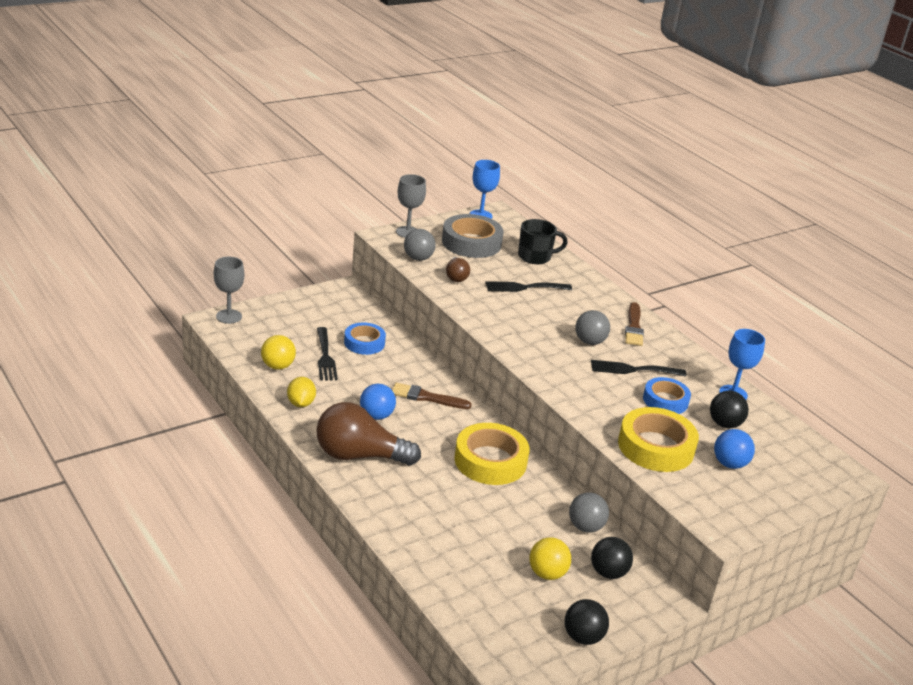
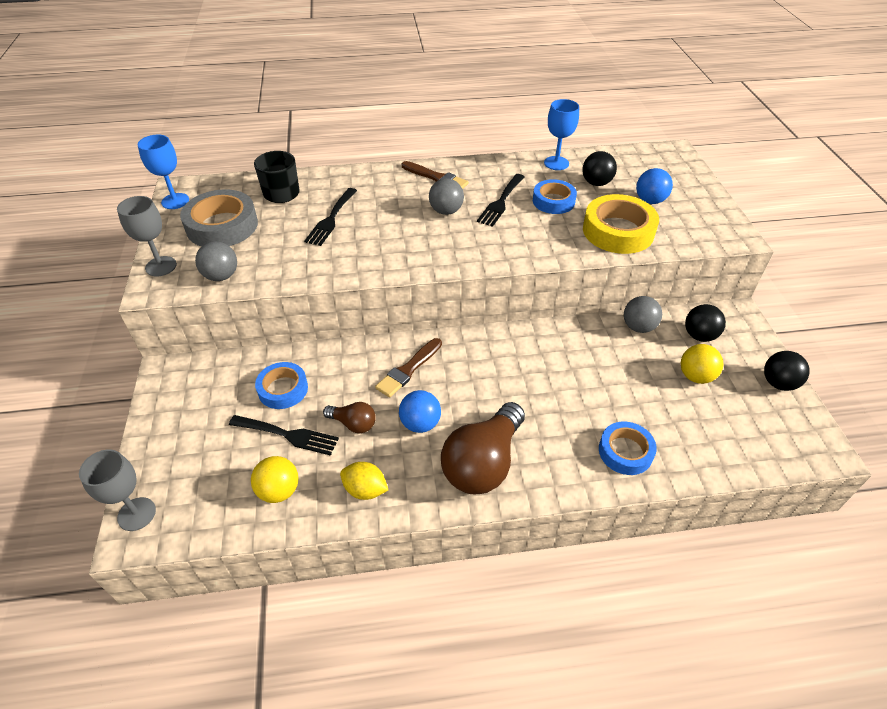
camera: 60 degrees left, 15 degrees up
(422, 534) = (625, 451): none -> blue tape
(456, 277) = (279, 259): brown light bulb -> brown light bulb (353, 424)
(490, 461) = (528, 357): yellow tape -> none

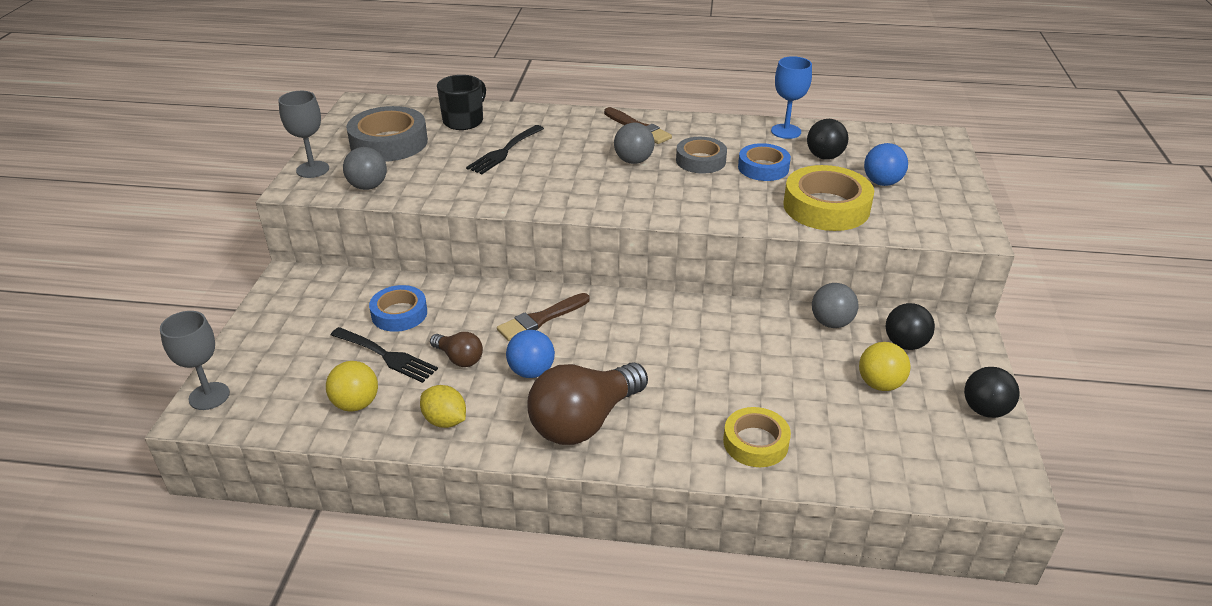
camera: 15 degrees right, 10 degrees down
(175, 201) = (352, 114): blue goblet -> none
(501, 202) = (700, 160): black fork -> grey tape
(625, 451) = (755, 442): blue tape -> yellow tape

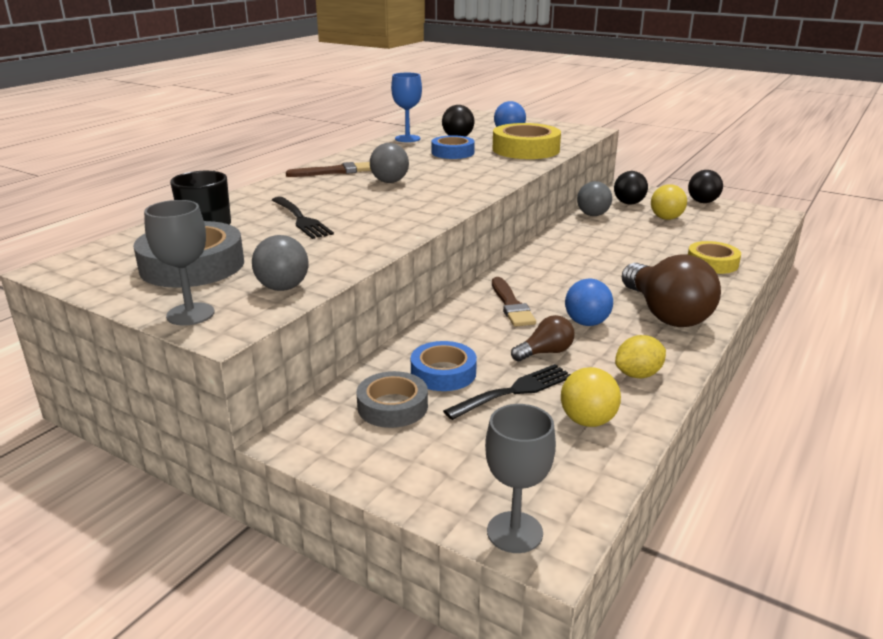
camera: 65 degrees left, 10 degrees down
(700, 160) = (418, 165): grey tape -> grey tape (392, 406)

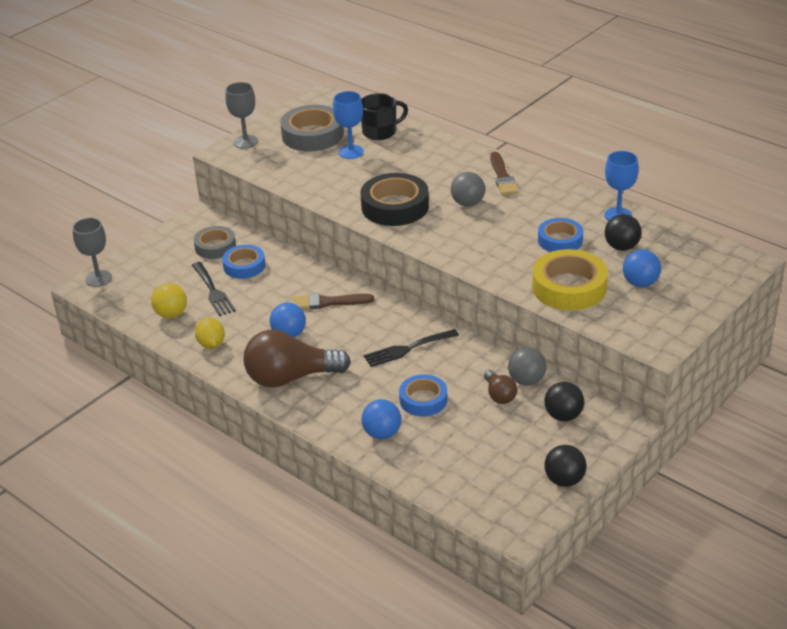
camera: 100 degrees right, 10 degrees up
(255, 238) = (351, 152): none -> blue goblet
(283, 288) = (268, 166): grey ball -> none
(301, 220) = (383, 167): black fork -> black fork (407, 349)
(398, 209) = (395, 206): none -> black tape
(545, 352) = (254, 309): brown light bulb -> brown light bulb (499, 395)
(649, 249) = (423, 400): none -> blue tape
(666, 218) = (510, 434): yellow ball -> none
(712, 263) = (382, 433): yellow tape -> blue ball

